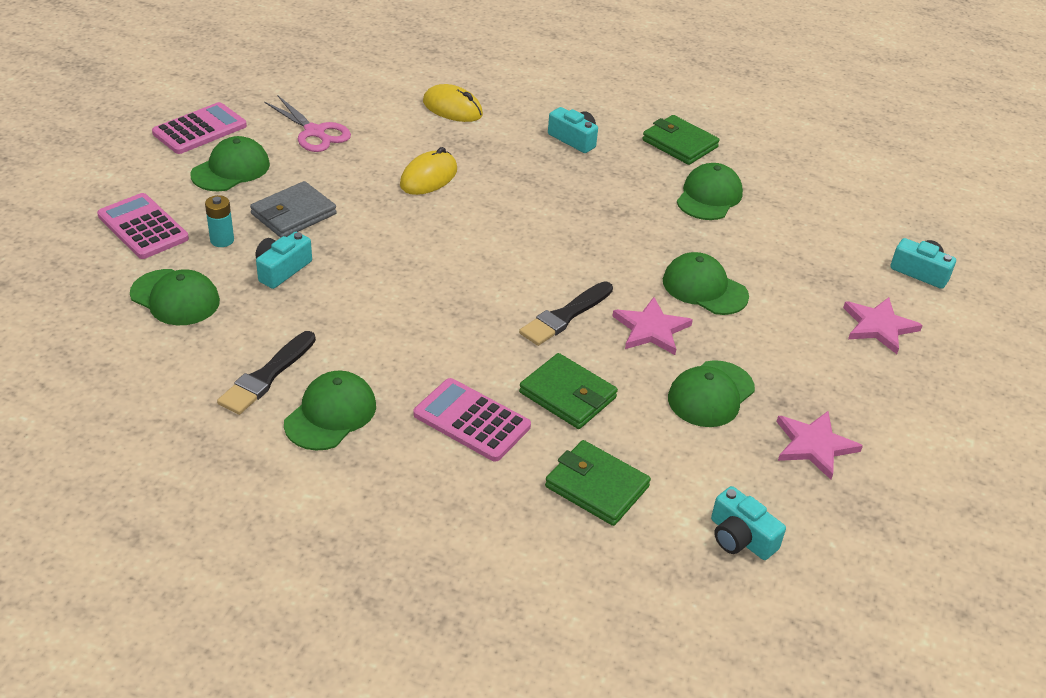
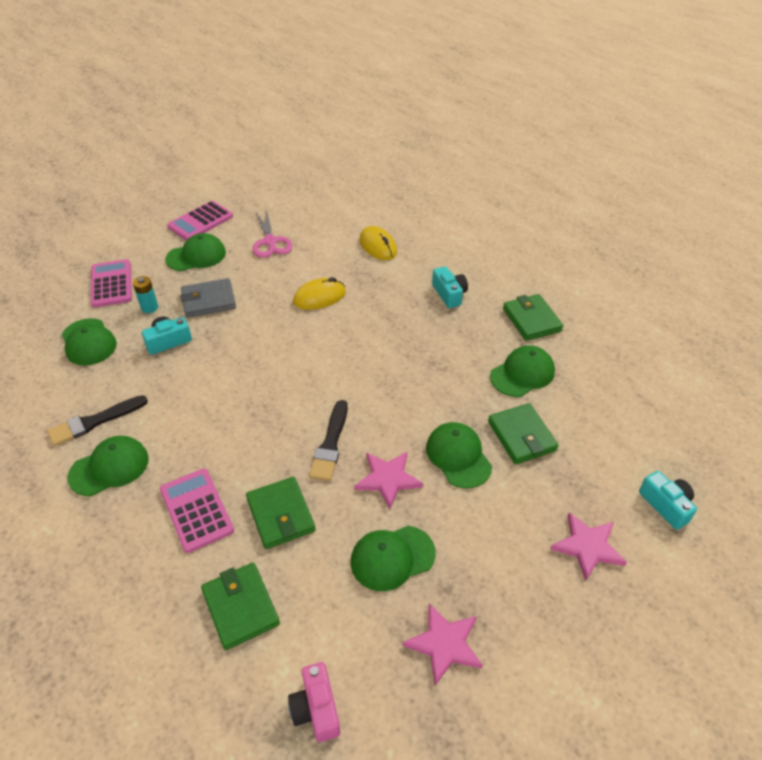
camera: 30 degrees right, 5 degrees up
(200, 129) = (200, 222): pink calculator -> pink calculator turned 150 degrees clockwise
(565, 316) = (330, 444): black brush -> black brush turned 60 degrees counterclockwise
(740, 537) = (316, 709): turquoise camera -> pink camera
(751, 253) = (521, 436): none -> green wallet

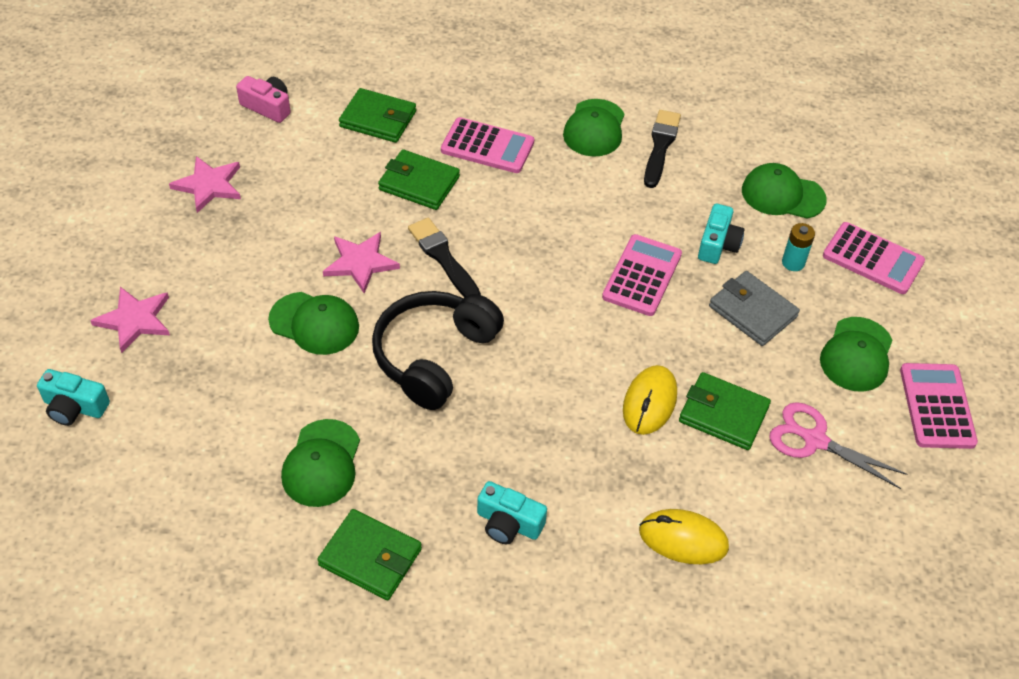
camera: 135 degrees right, 5 degrees up
(208, 301) = (752, 311): grey wallet -> grey wallet turned 75 degrees counterclockwise
(233, 353) = (642, 276): none -> pink calculator
(392, 558) = (298, 211): green cap -> none
(403, 388) = (434, 356): none -> black headphones
(521, 436) = (267, 385): green wallet -> green wallet (723, 414)

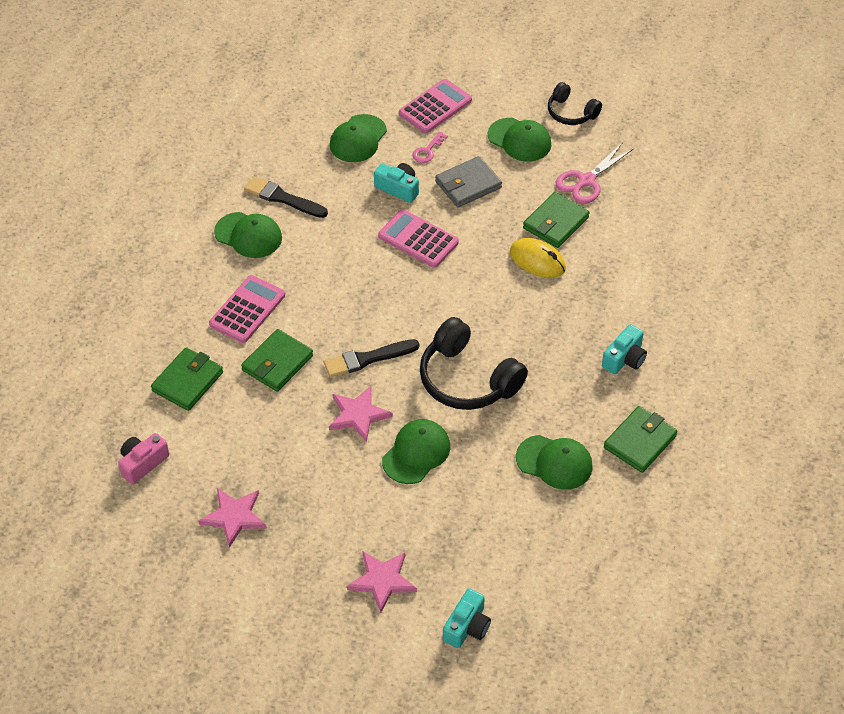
camera: 75 degrees left, 0 degrees up
(683, 539) = (652, 267): yellow mouse -> none
(793, 263) = (427, 151): turquoise battery -> pink key
(937, 406) = (571, 113): pink calculator -> black headphones

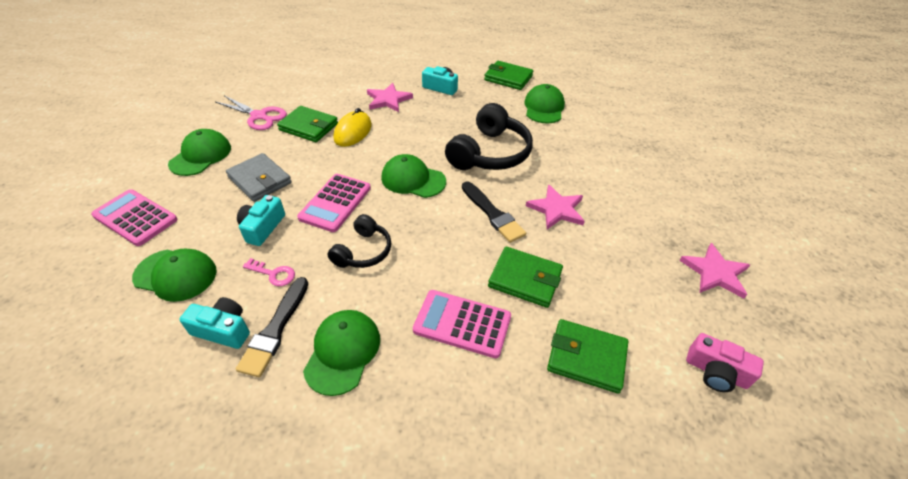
camera: 105 degrees left, 5 degrees down
(382, 580) = (697, 171): pink star -> pink star (388, 100)
(416, 453) = (575, 170): green cap -> green cap (413, 179)
(427, 151) = (206, 214): pink key -> pink key (273, 274)
(467, 627) = (696, 129): turquoise camera -> turquoise camera (223, 330)
(571, 113) = (169, 130): black headphones -> black headphones (363, 251)

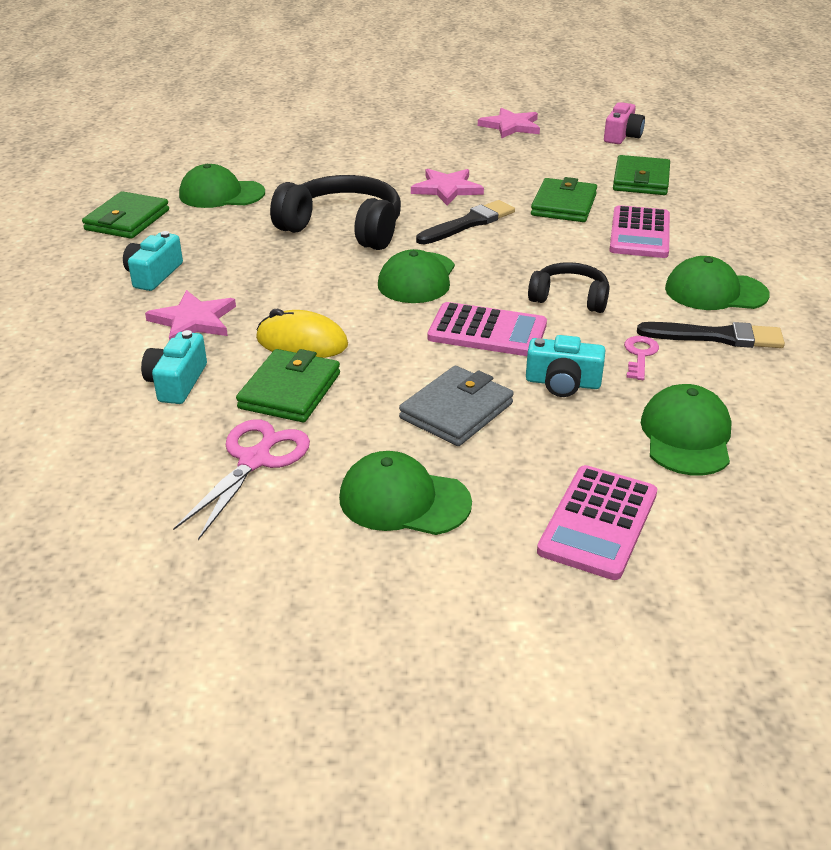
camera: 95 degrees left, 10 degrees down
(223, 330) = (741, 372): turquoise camera -> turquoise camera (177, 382)

